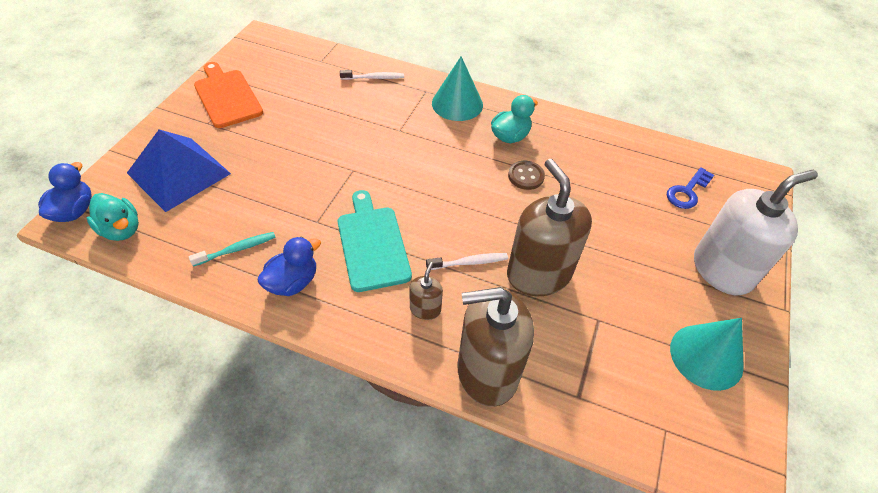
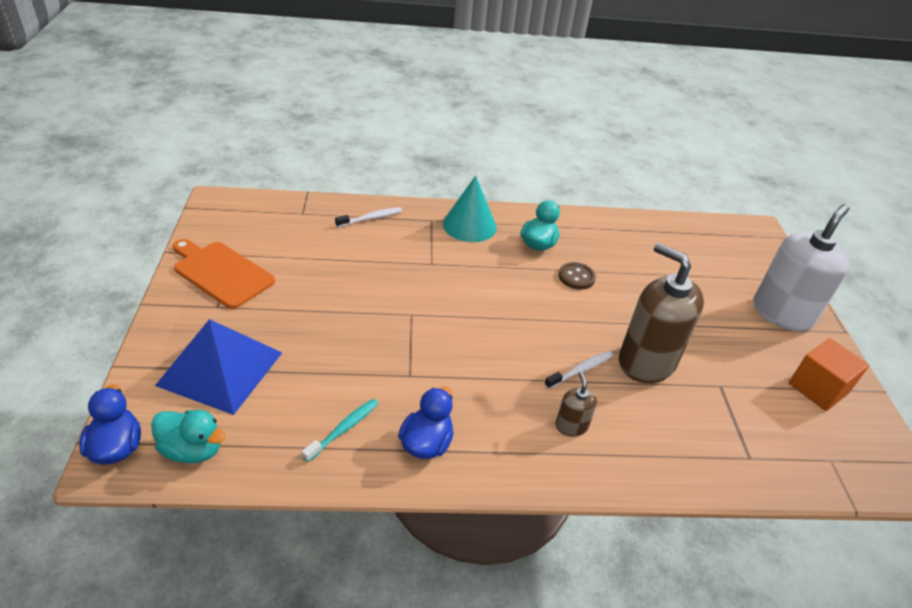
camera: 25 degrees left, 10 degrees down
(372, 244) = (480, 380): turquoise cutting board -> none
(487, 372) = (663, 464): brown soap dispenser -> none
(687, 192) = (714, 255): blue key -> none
(706, 356) = (818, 388): turquoise cone -> orange cube

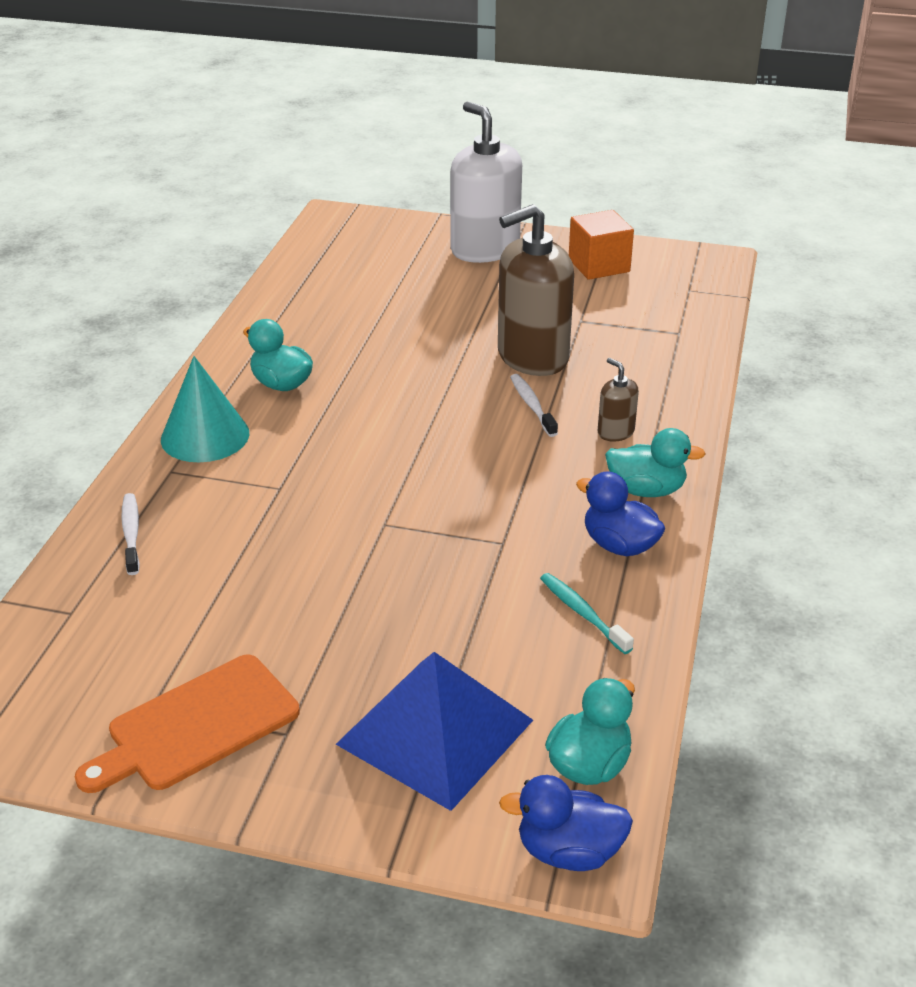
camera: 70 degrees left, 5 degrees down
(502, 454) = (646, 490): none -> turquoise duck
(571, 426) = (615, 432): brown soap dispenser -> brown soap dispenser turned 45 degrees clockwise
(576, 277) = (364, 369): brown button -> none

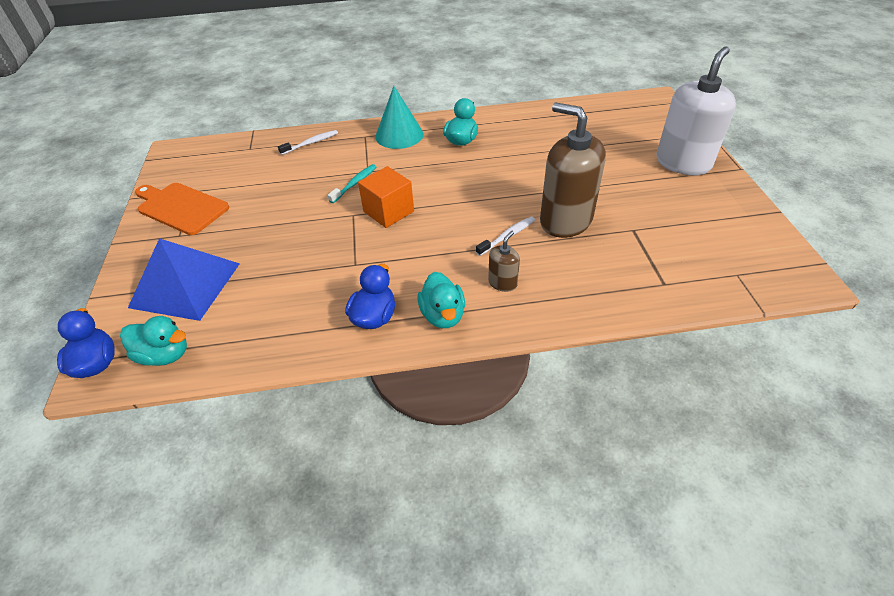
camera: 70 degrees right, 10 degrees up
(582, 613) = (299, 317): turquoise toothbrush -> turquoise toothbrush (354, 184)
(599, 265) = (720, 218): orange cube -> orange cube (388, 211)

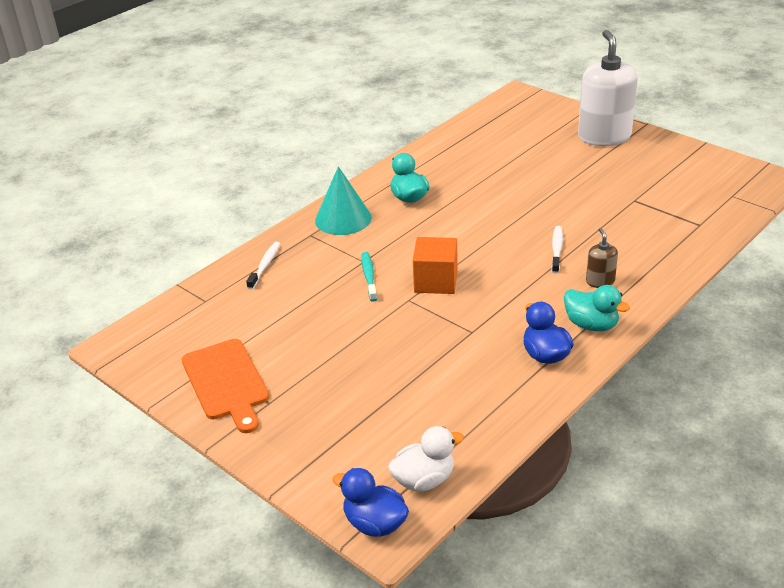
camera: 40 degrees left, 10 degrees down
(165, 355) = (424, 480): turquoise duck -> white duck
(180, 207) = (226, 382): orange cutting board -> orange cutting board turned 105 degrees counterclockwise
(185, 285) = (350, 430): blue pyramid -> none
(565, 220) = (581, 217): brown soap dispenser -> none

